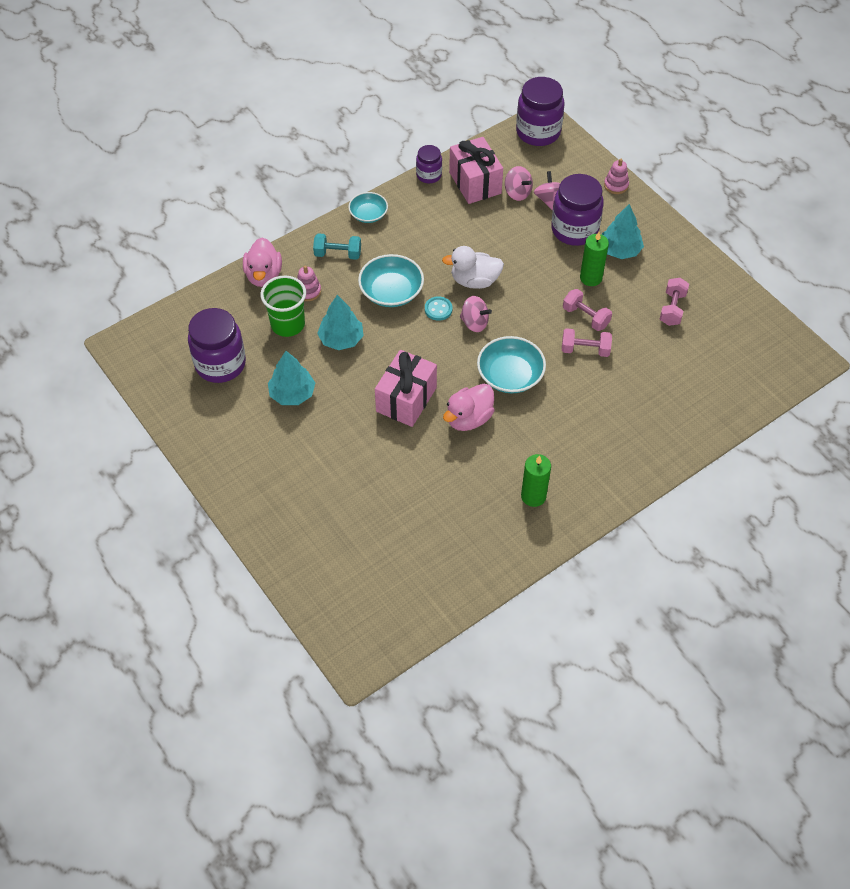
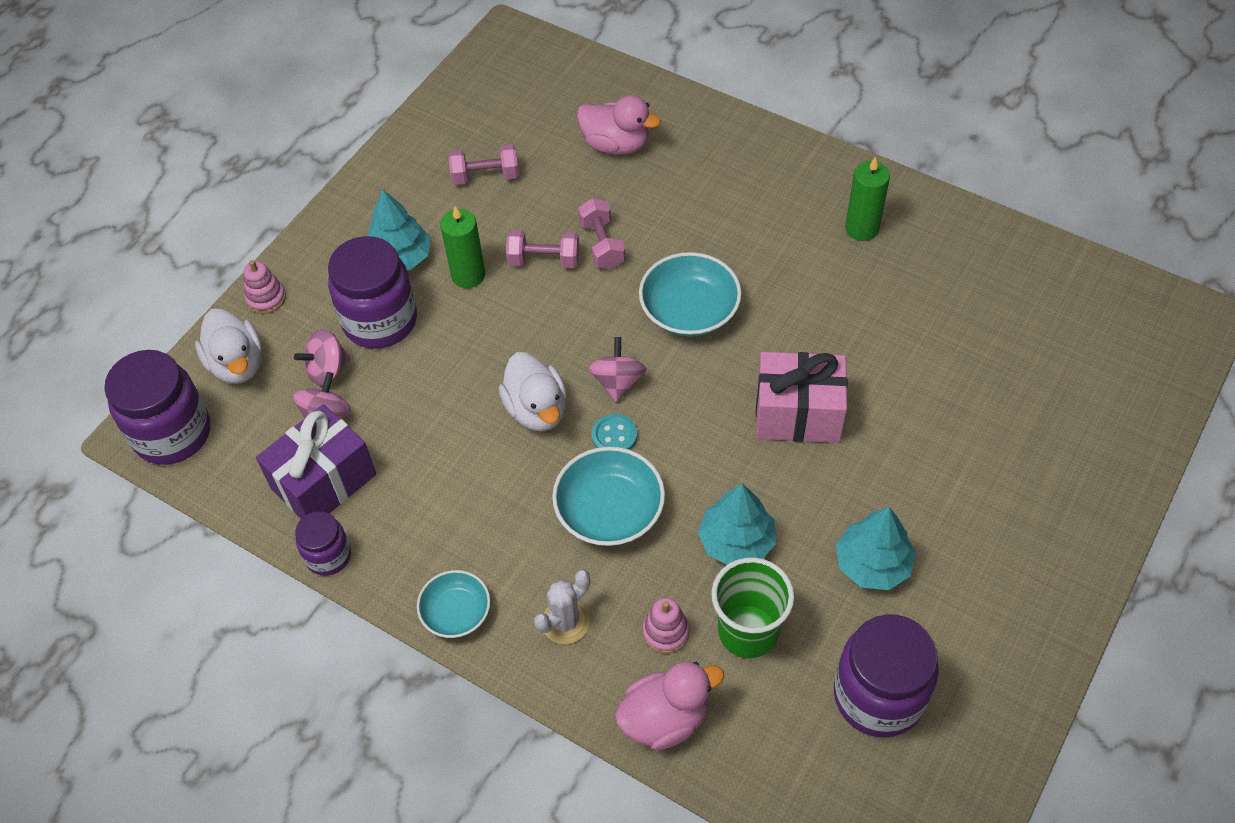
camera: 110 degrees left, 0 degrees up
(338, 254) = (565, 622): turquoise dumbbell -> white cactus
(469, 418) = (787, 332): pink duck -> pink duck (616, 144)
(475, 183) = (324, 482): pink gift -> purple gift
(572, 165) = (237, 364): none -> white duck
(585, 317) = (544, 260): pink dumbbell -> pink dumbbell turned 75 degrees clockwise

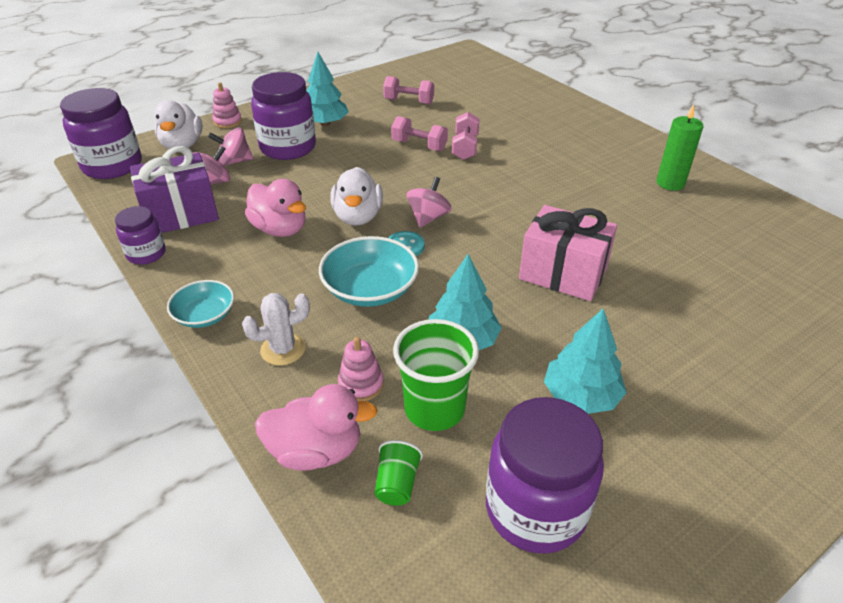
camera: 20 degrees right, 15 degrees down
(468, 275) = (362, 141): green candle -> none
(616, 144) = (506, 106): pink duck -> pink duck (280, 229)
(689, 310) = (508, 194): turquoise bowl -> none
(753, 720) = (397, 484): none -> green cup

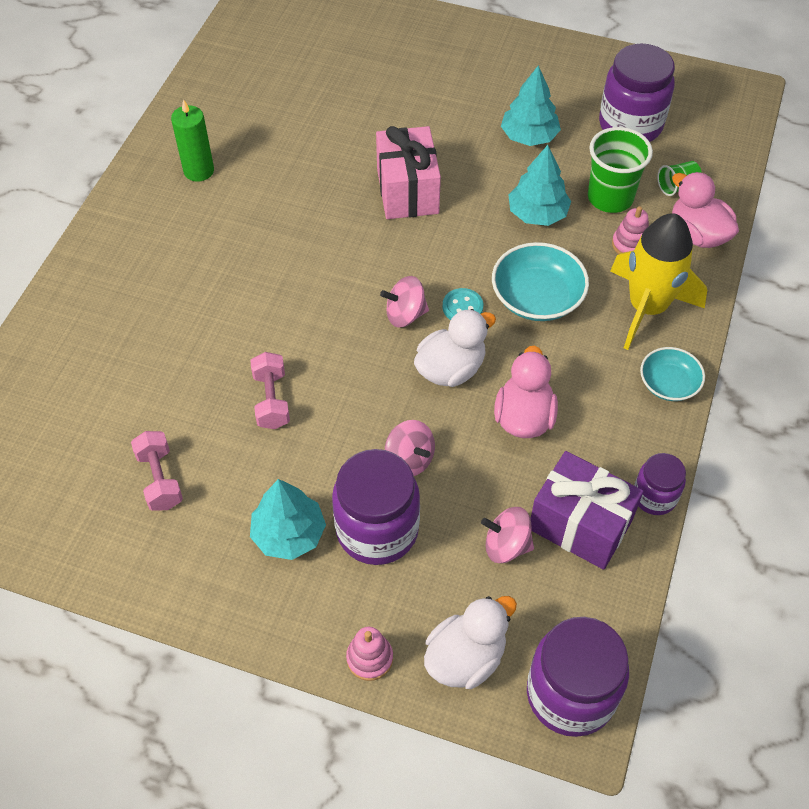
camera: 125 degrees left, 15 degrees up
(234, 161) = (451, 562): pink spinning top -> pink spinning top (409, 460)
(283, 349) = (647, 308): white cactus -> yellow rocket
(465, 147) = (244, 356): pink dumbbell -> none

